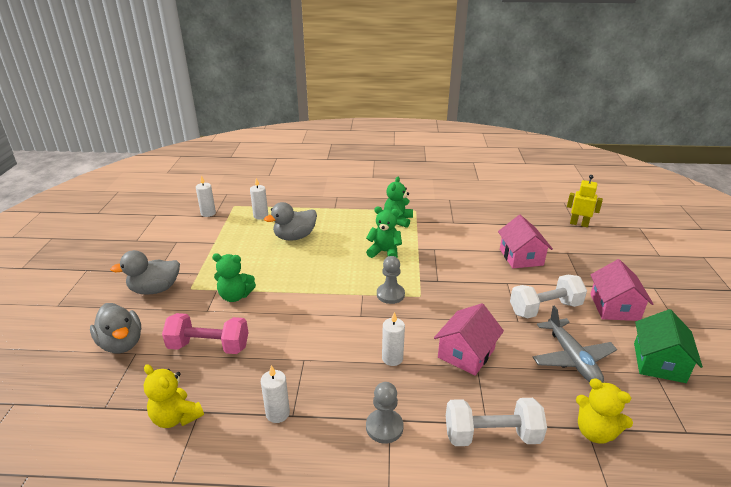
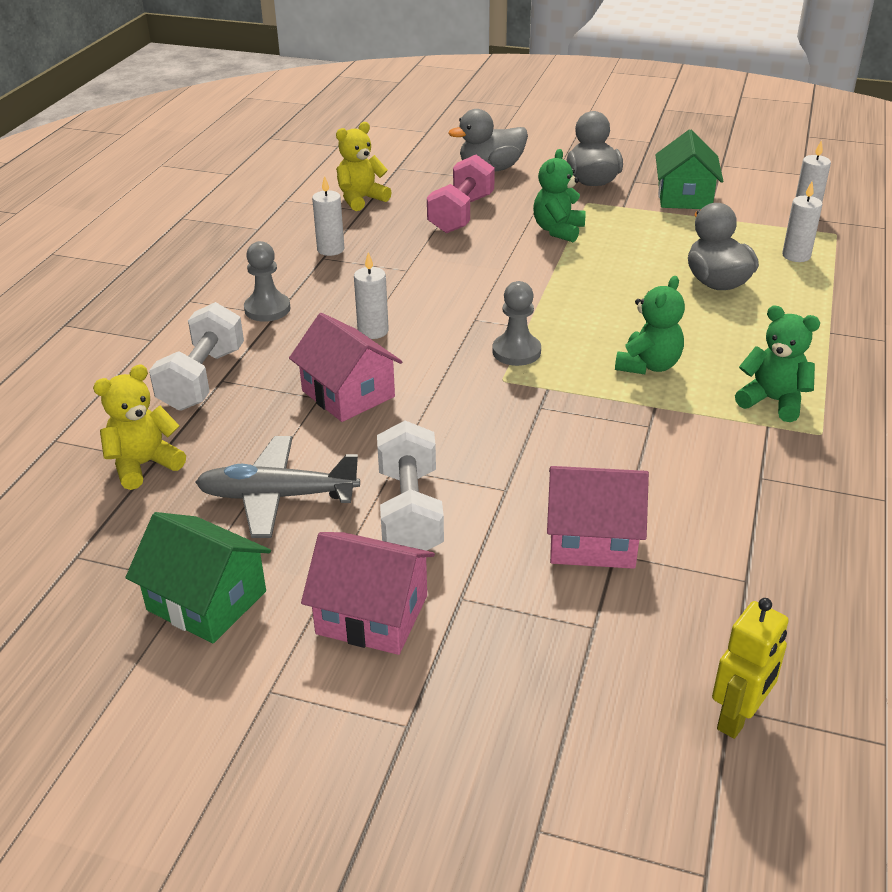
camera: 105 degrees right, 5 degrees up
(185, 251) = (684, 197): none -> green house

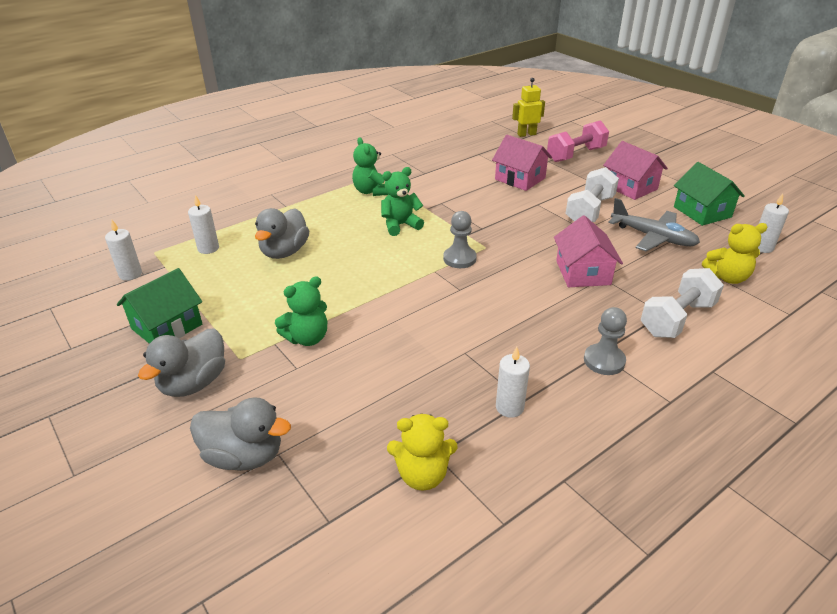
camera: 145 degrees left, 0 degrees up
(373, 331) = (536, 308): white candle -> white candle (762, 247)
(461, 214) = (354, 397): pink dumbbell -> pink dumbbell (576, 155)

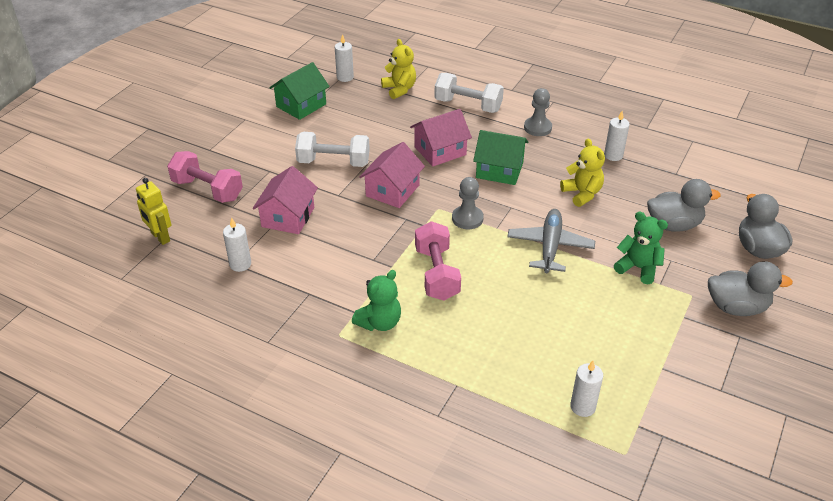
camera: 115 degrees left, 5 degrees up
(130, 274) = (672, 446): white candle -> white candle (240, 264)
(167, 326) = (705, 363): green house -> green house (499, 170)
(284, 252) = (542, 339): grey duck -> grey duck (673, 225)
(400, 225) = (436, 274): green teddy bear -> pink dumbbell
(422, 475) = (694, 174): yellow teddy bear -> yellow teddy bear (582, 194)
(630, 187) = (272, 146): pink house -> pink house (392, 190)
(653, 237) = (361, 125): grey plane -> grey plane (549, 246)

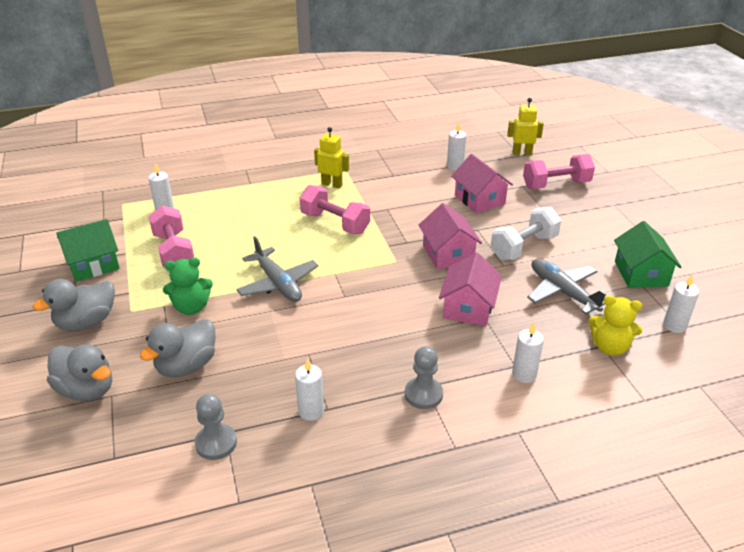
camera: 135 degrees right, 5 degrees down
(367, 125) = (562, 292): none -> grey plane
(379, 322) = (332, 184): green teddy bear -> yellow robot
(467, 218) = (365, 267): grey pawn -> grey pawn (216, 443)
(468, 105) = (524, 374): white dumbbell -> white candle
(499, 170) = (396, 322): green house -> green house (93, 264)
(582, 194) = (298, 345): yellow teddy bear -> none
(613, 337) = (174, 252): none -> pink dumbbell

